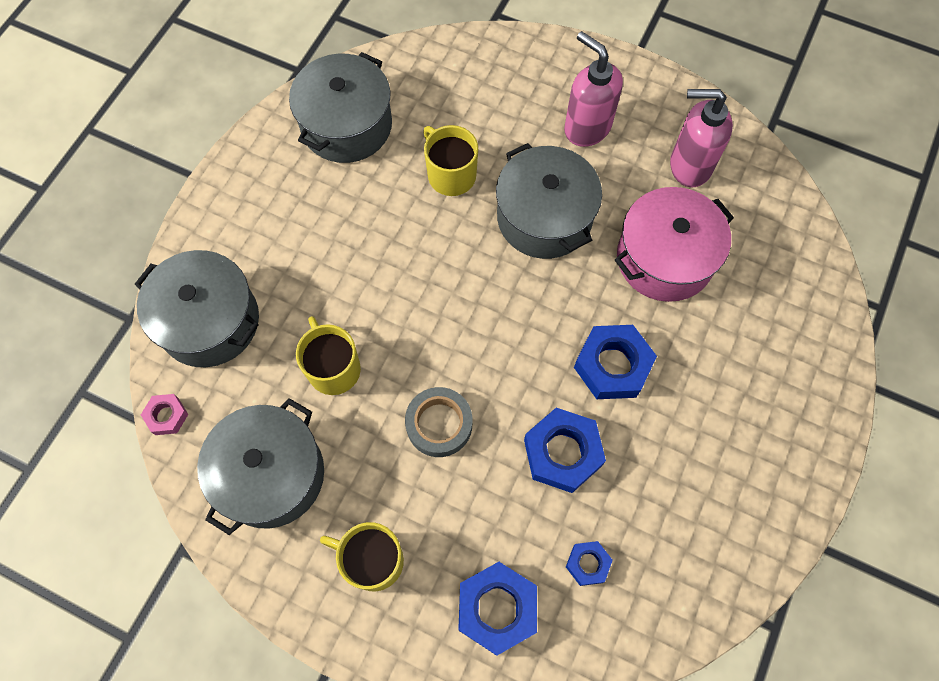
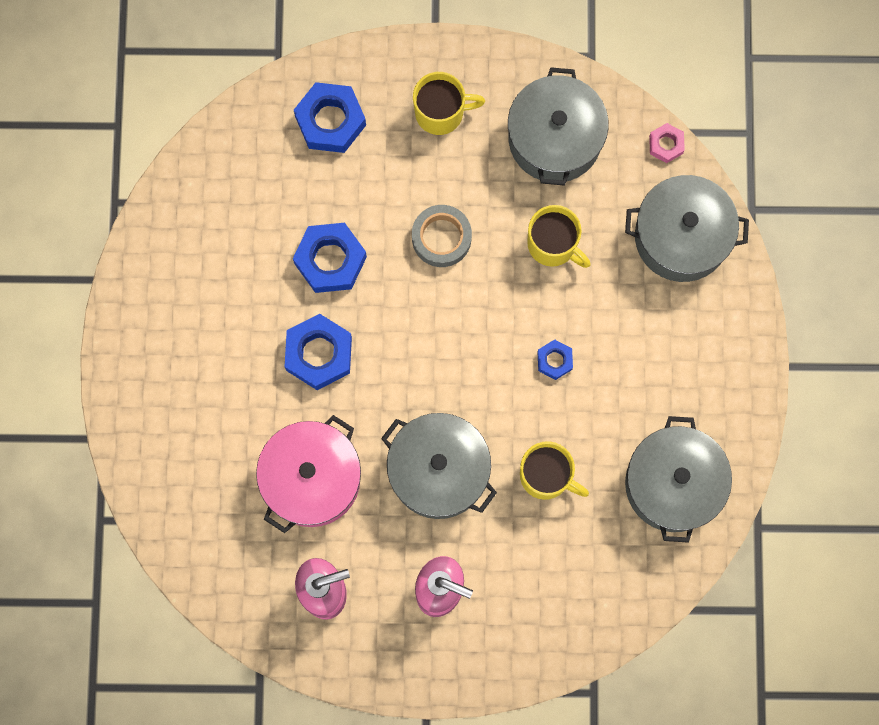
camera: 155 degrees right, 10 degrees up
(588, 564) = (275, 183): blue nut -> blue nut (554, 360)

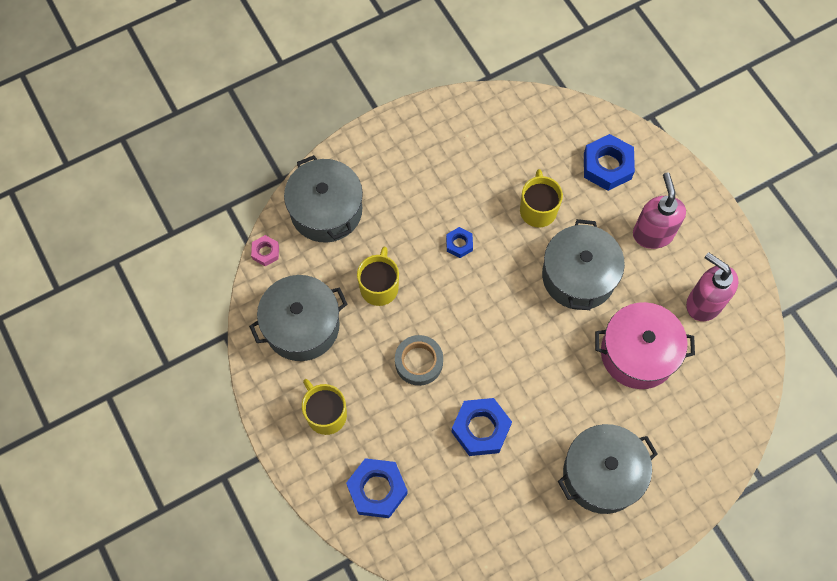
camera: 120 degrees left, 10 degrees down
(319, 354) = (551, 398): blue nut -> blue nut (607, 166)
(673, 484) = (494, 134): grey pot -> grey pot (602, 474)

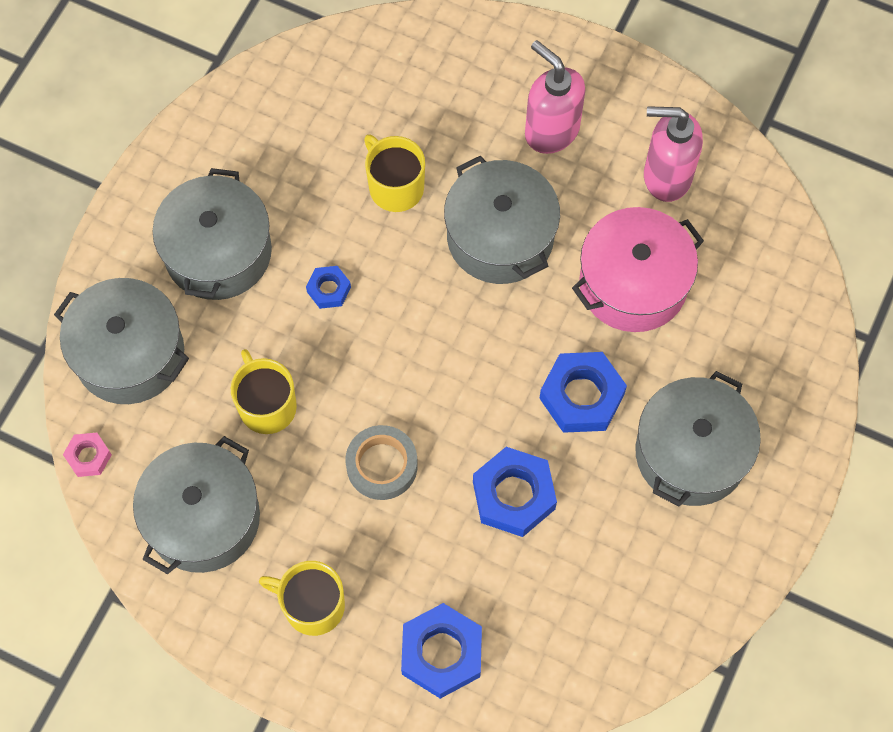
camera: 35 degrees left, 0 degrees up
(413, 184) = (218, 252): none -> grey pot
(607, 166) = (441, 82): blue nut -> blue nut (581, 396)

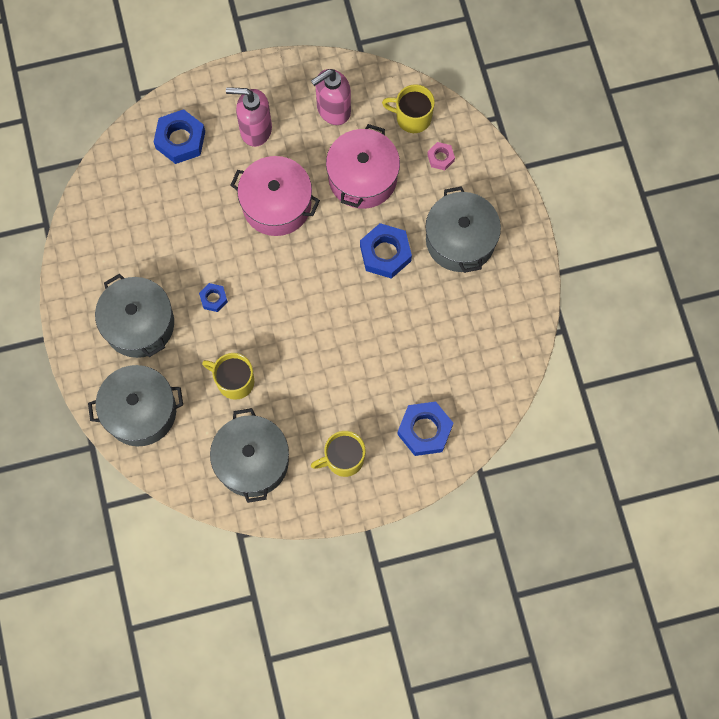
camera: 40 degrees left, 5 degrees up
(88, 456) = (166, 478): pink nut -> pink nut (440, 158)
(382, 465) = (317, 364): grey tape -> none
(395, 186) = (201, 220): yellow mug -> yellow mug (412, 117)
(500, 236) = (276, 204): grey pot -> pink pot
(514, 495) = (394, 328): blue nut -> blue nut (180, 140)

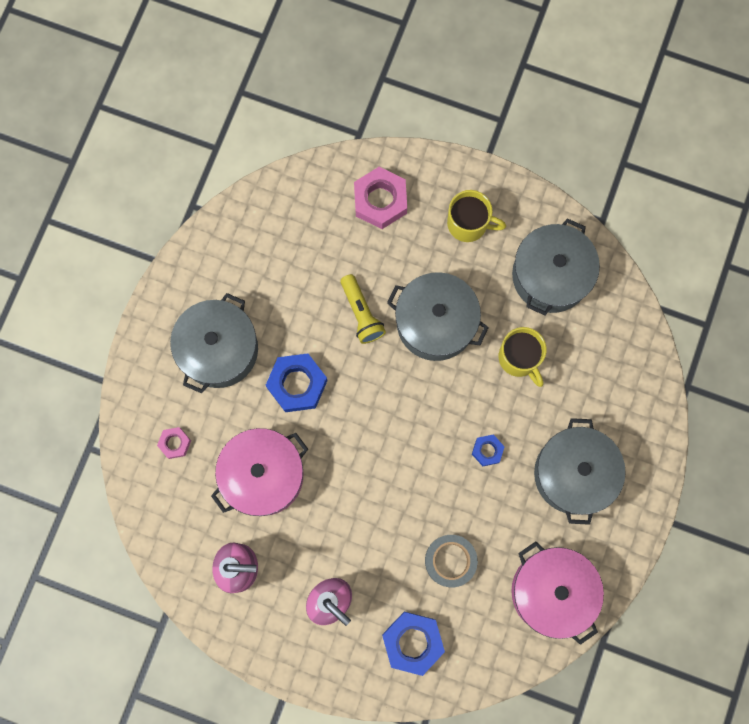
camera: 145 degrees left, 5 degrees up
(140, 411) = (623, 388): grey pot -> grey pot (435, 323)
(190, 207) = (450, 561): none -> grey tape
(276, 204) = (364, 505): pink pot -> pink pot (552, 591)
(376, 335) = (361, 313): none -> yellow flashlight
(412, 117) = (170, 504): yellow mug -> none
(424, 430) = (380, 201): blue nut -> pink nut

